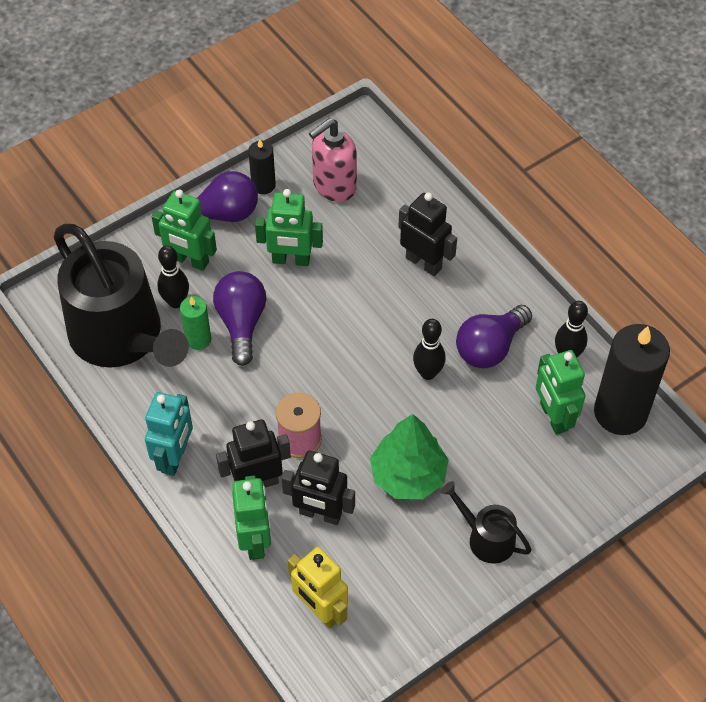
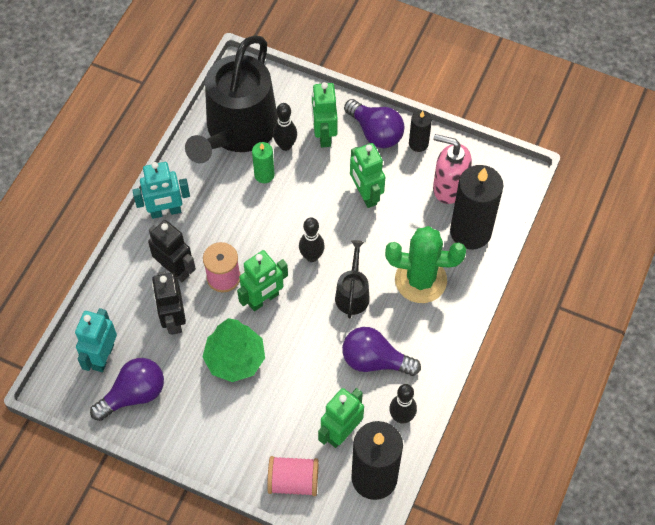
camera: 60 degrees right, 5 degrees up
(241, 323) = (293, 193): purple light bulb -> purple light bulb (134, 394)
(255, 540) = (132, 291): green robot -> green robot (263, 299)
(320, 610) = (103, 357): yellow robot -> turquoise robot
(397, 194) = (470, 231): none -> black candle
(424, 263) = (420, 280): black robot -> green cactus
(428, 373) = (326, 330): black bowling pin -> black bowling pin (311, 256)
(486, 538) = (214, 434): black watering can -> black watering can (352, 294)
(584, 488) = (293, 481): none -> pink spool

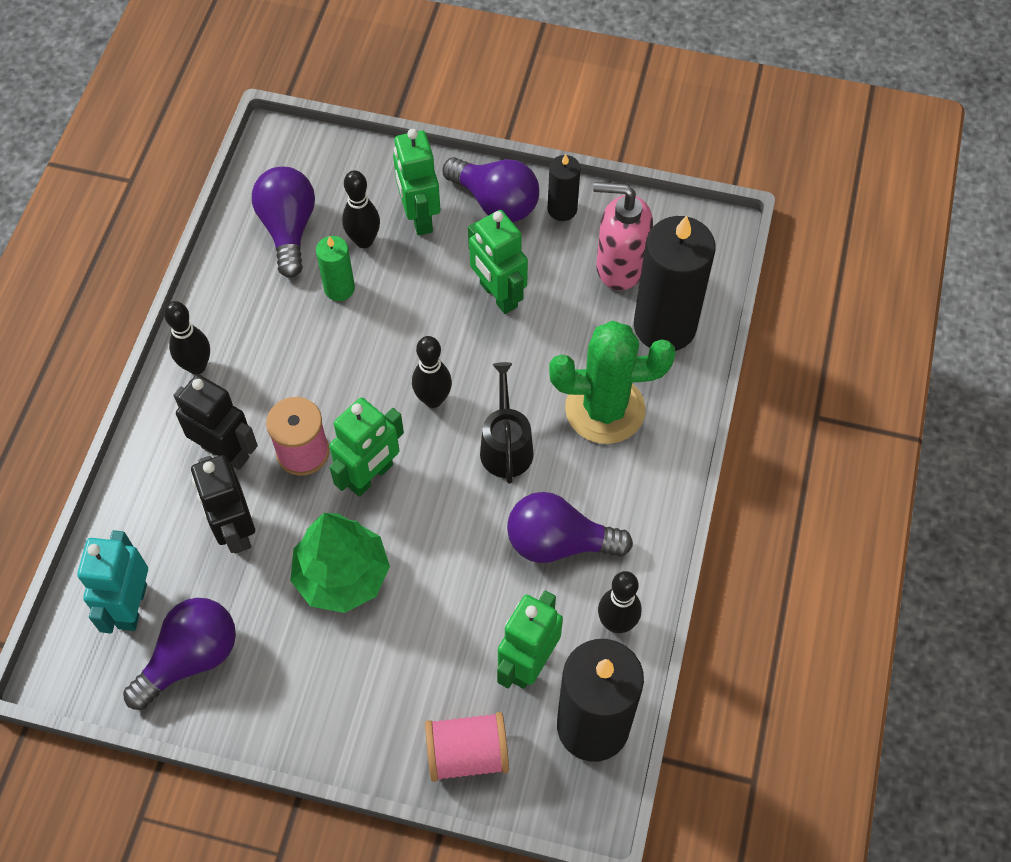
camera: 10 degrees left, 0 degrees up
(165, 211) = (197, 366): turquoise robot -> black bowling pin
(238, 130) = (288, 229): black watering can -> purple light bulb

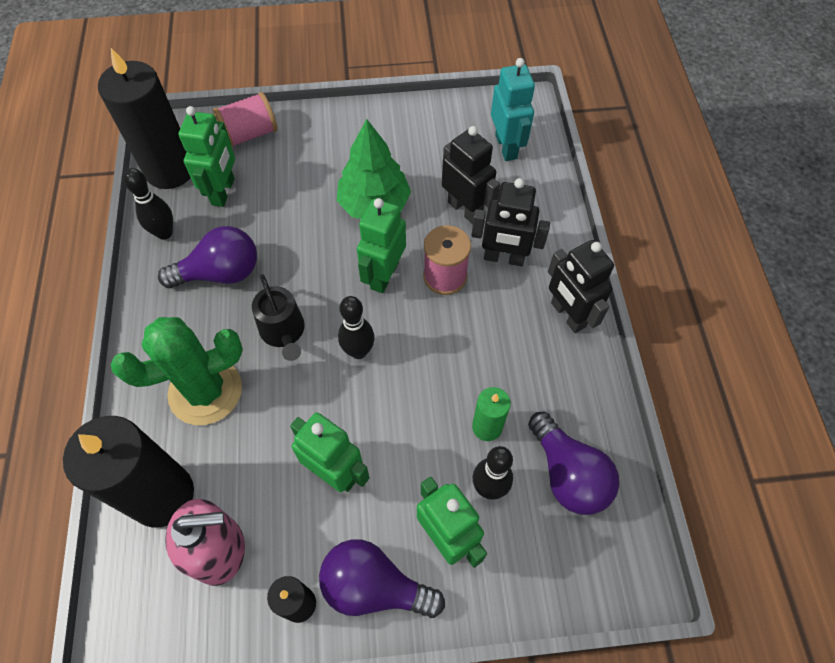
camera: 160 degrees right, 0 degrees up
(191, 658) = (450, 131): purple light bulb -> none
(197, 366) = (567, 315): black bowling pin -> black robot

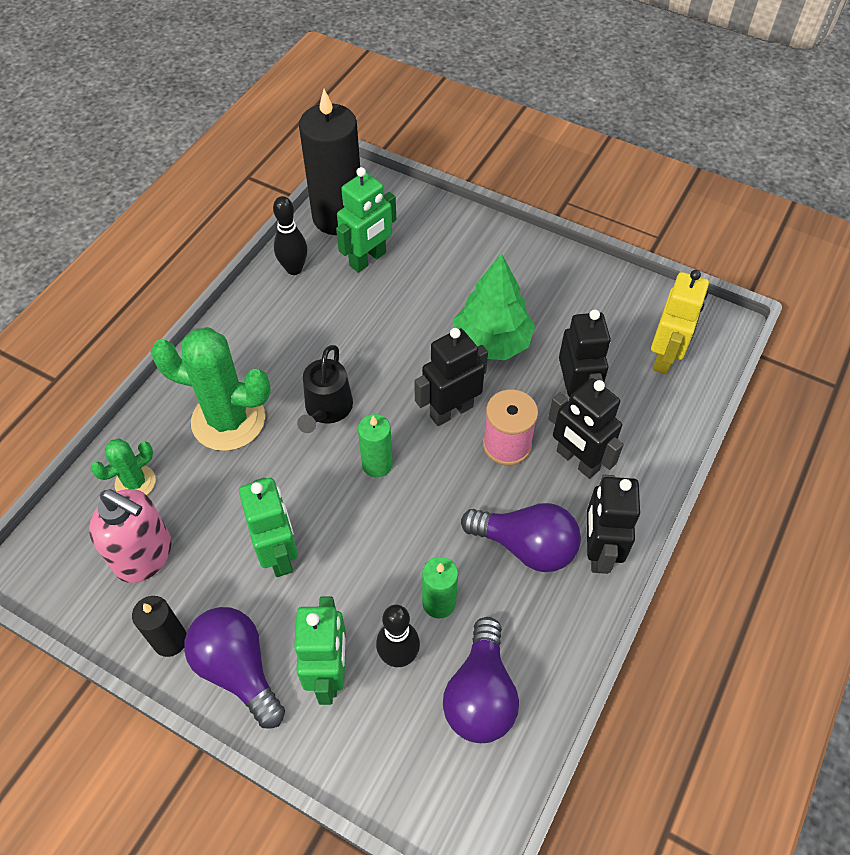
camera: 35 degrees right, 5 degrees down
(162, 495) = (135, 482): black candle -> green cactus
(220, 273) = (313, 328): purple light bulb -> purple light bulb (526, 546)
(250, 134) = (429, 220): pink spool -> none
(358, 351) = (377, 464): black bowling pin -> green candle
(384, 275) = (451, 411): green robot -> black robot
(506, 147) = (665, 357): turquoise robot -> yellow robot

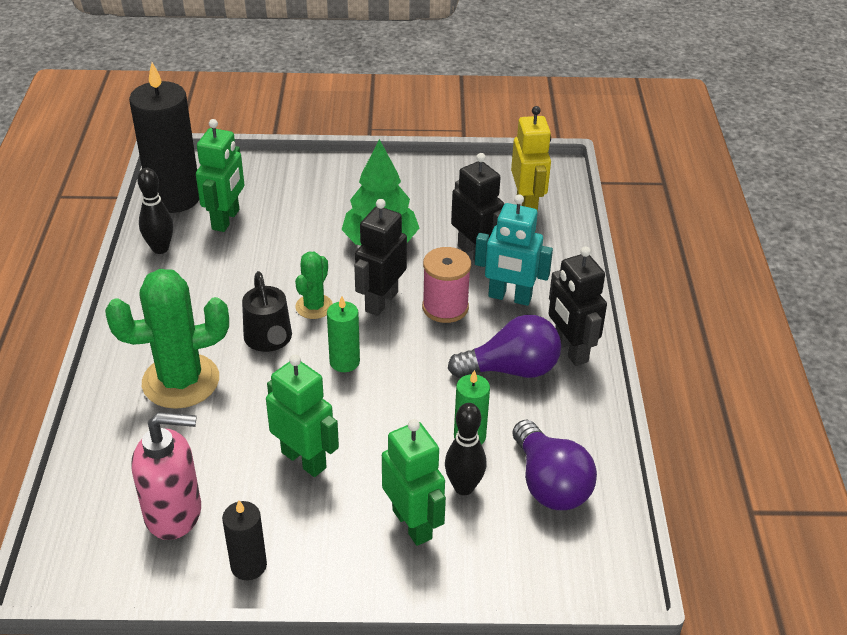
camera: 30 degrees left, 15 degrees down
(135, 482) = (122, 462): green cactus -> green cactus (314, 306)
(238, 669) = (329, 558): purple light bulb -> none
(577, 461) = (509, 297): black robot -> turquoise robot

